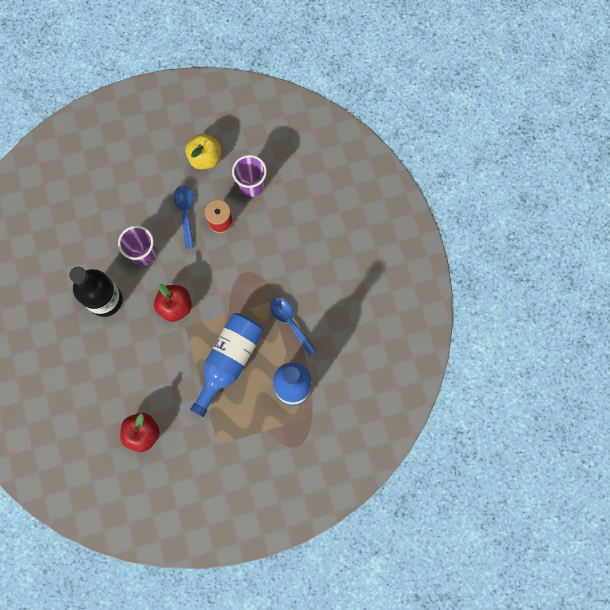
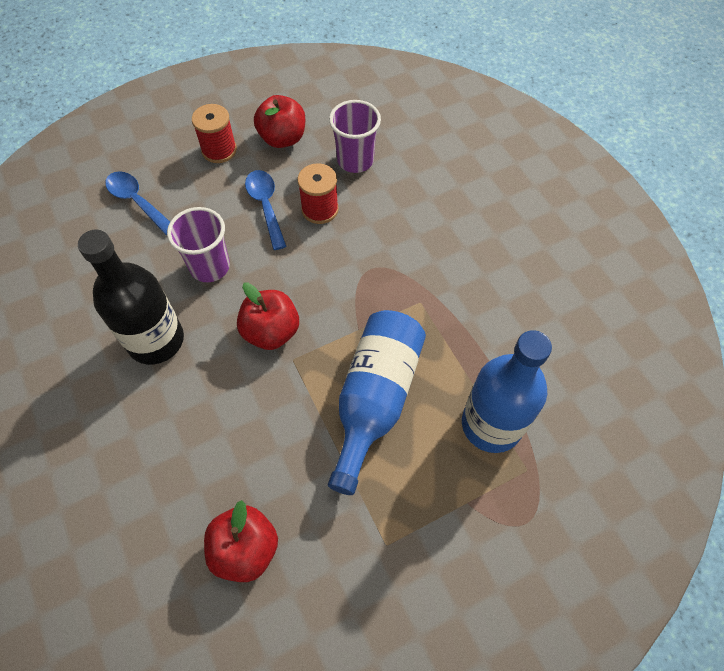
camera: 10 degrees left, 15 degrees down
(160, 161) = (219, 150): none -> red spool
(205, 158) = (282, 138): yellow apple -> red apple
(290, 322) = (458, 326): blue spoon -> blue spoon (137, 201)

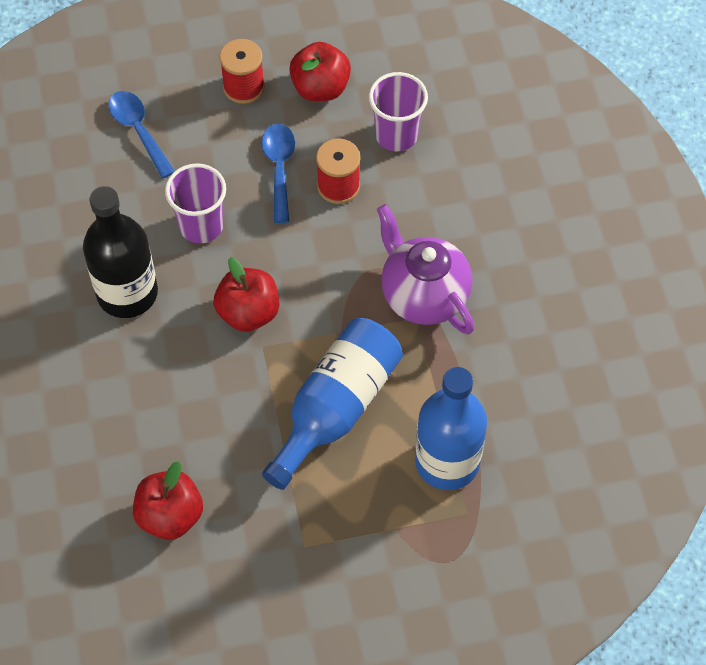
camera: 15 degrees right, 0 degrees up
(420, 281) = (423, 295): none -> purple teapot

